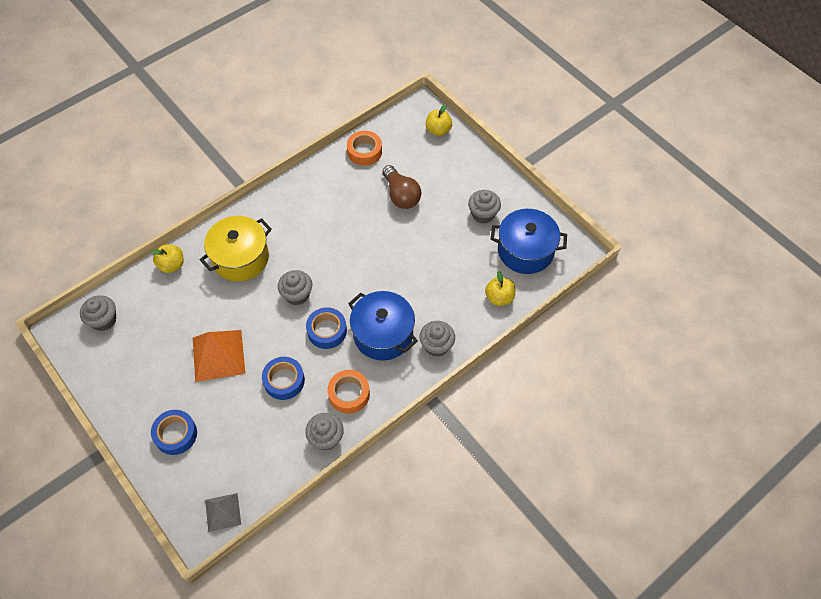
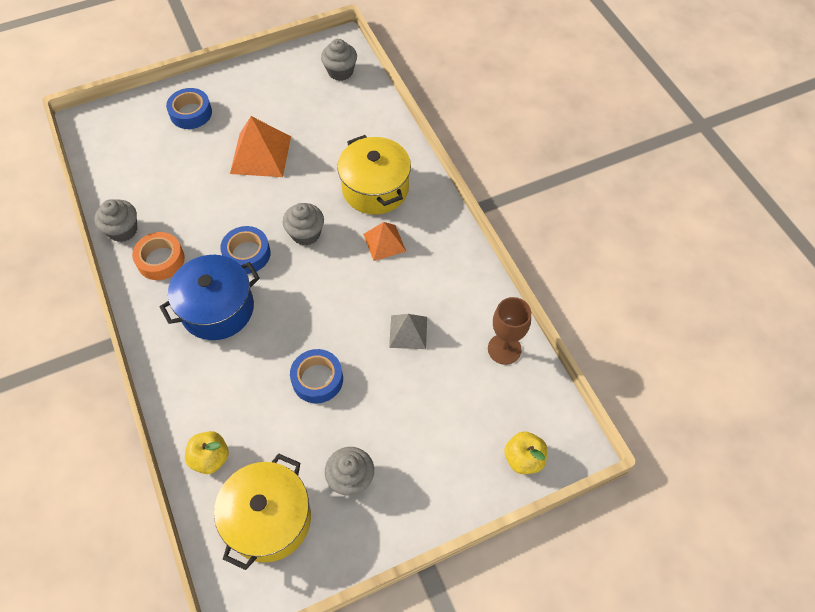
camera: 105 degrees right, 0 degrees up
(172, 265) = (388, 128): yellow apple -> none
(223, 512) = (96, 138): grey pyramid -> grey pyramid (408, 332)
(284, 380) = (205, 205): blue tape -> blue tape (317, 379)
(293, 239) = (384, 242): none -> orange pyramid
(364, 151) = (504, 349): orange tape -> brown goblet
(401, 195) = (416, 377): brown light bulb -> none
(436, 345) = (177, 363): grey cupcake -> none
(525, 251) = (269, 519): blue pot -> yellow pot

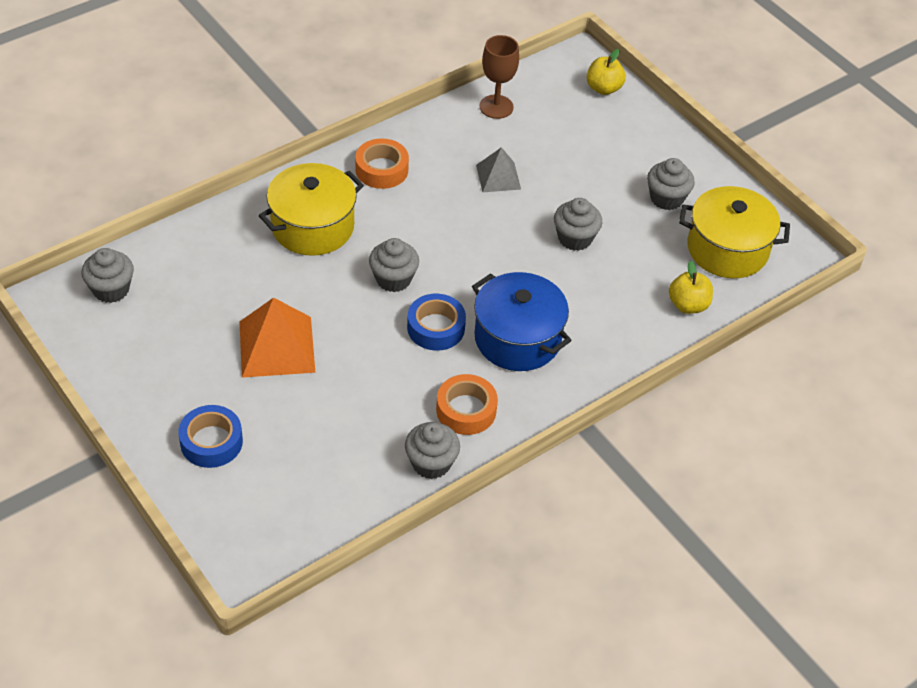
camera: 105 degrees left, 10 degrees down
(317, 379) = (575, 238): blue tape -> grey cupcake
(384, 242) = (389, 209): orange pyramid -> none
(432, 244) = (381, 169): none -> orange tape

